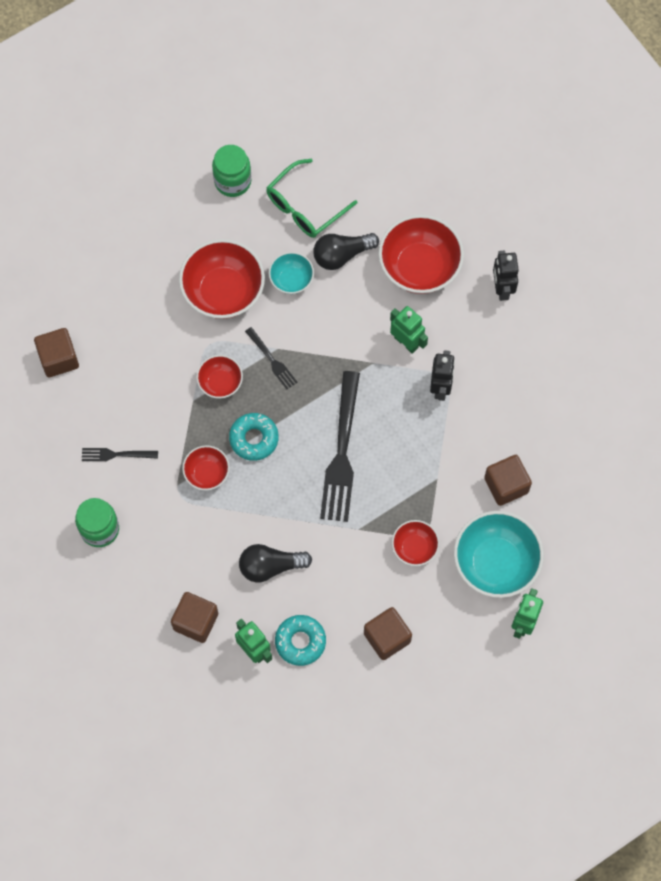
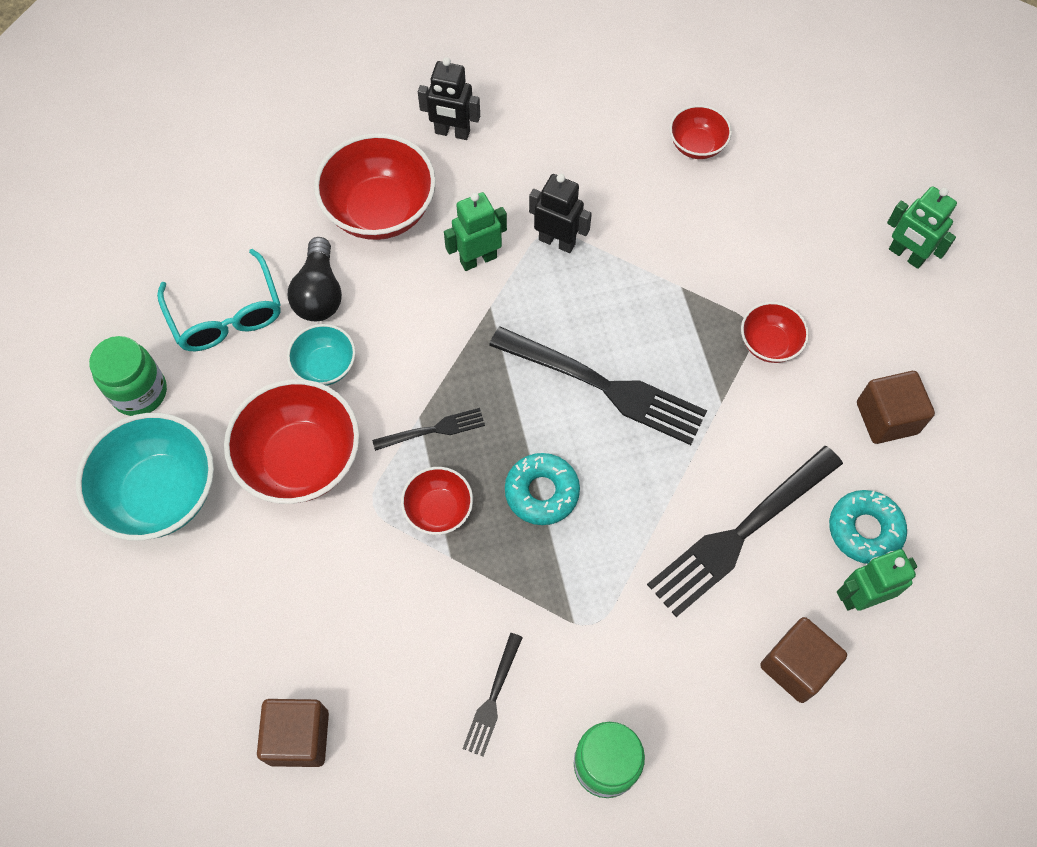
camera: 70 degrees left, 5 degrees down
(207, 473) = (571, 574): red bowl -> red bowl (697, 145)
(270, 566) = (741, 533): black light bulb -> black fork
(305, 206) = (226, 313): green glasses -> turquoise glasses
(495, 563) = (817, 259): turquoise bowl -> turquoise bowl (160, 493)
(506, 485) = (717, 214): brown cube -> none

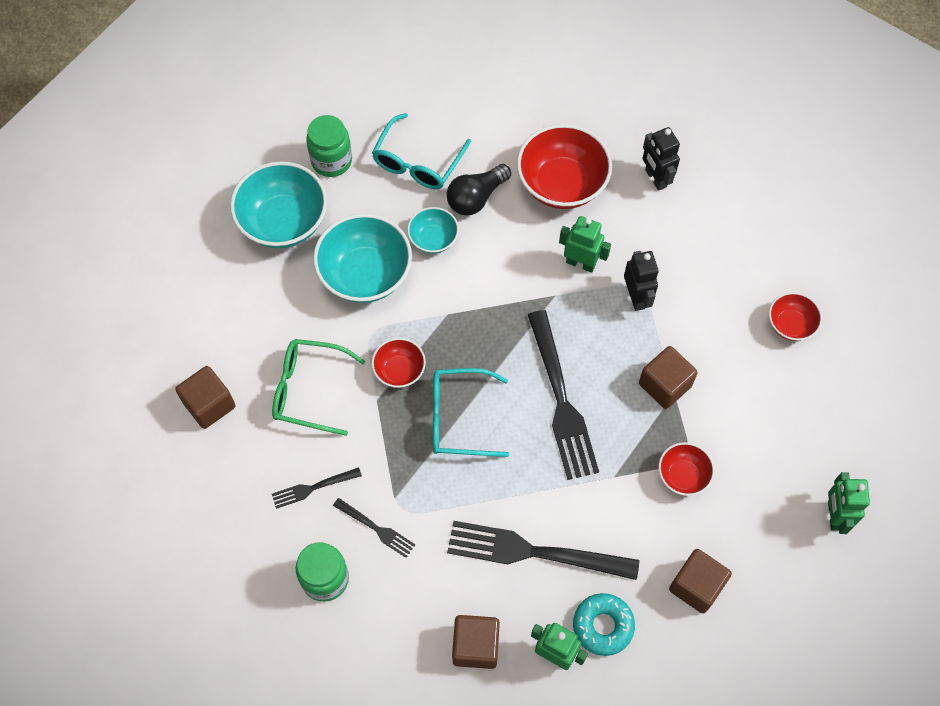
camera: 50 degrees right, 0 degrees up
(301, 459) = (365, 274): red bowl -> turquoise bowl
(379, 616) = (310, 390): none -> green glasses
(433, 430) = (446, 328): black fork -> black fork (376, 528)
(542, 492) = (460, 418): turquoise donut -> turquoise glasses
(666, 288) = (664, 385): none -> brown cube

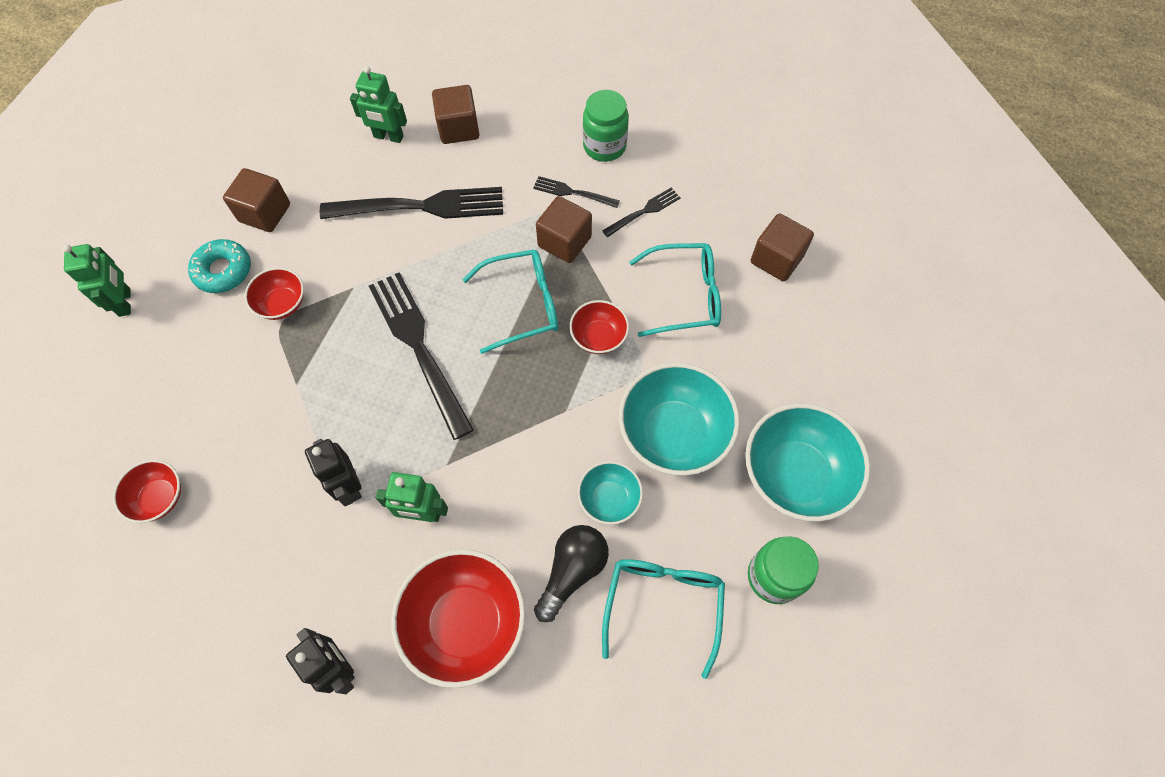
camera: 165 degrees right, 0 degrees up
(310, 390) = (683, 296): green glasses -> turquoise glasses
(603, 626) = (349, 165): turquoise donut -> turquoise donut (223, 271)
(664, 385) = (307, 390): brown cube -> brown cube (564, 242)

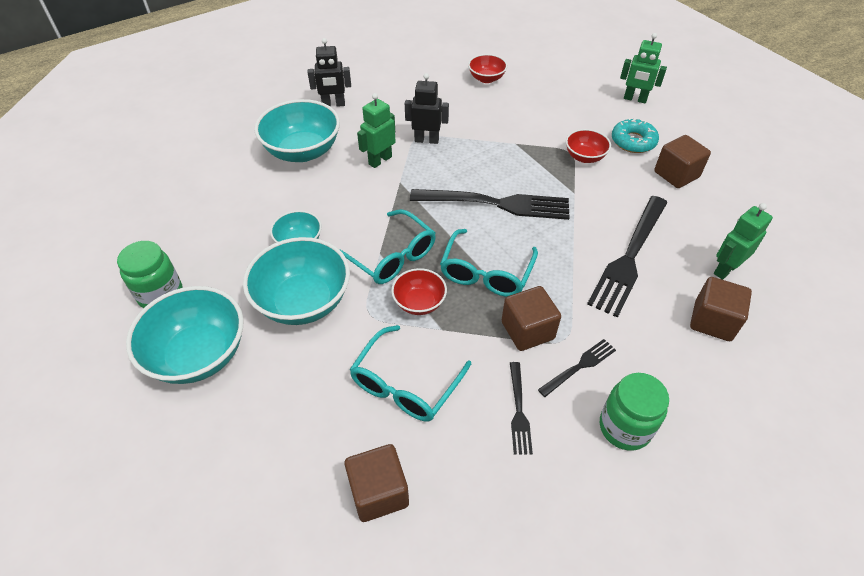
camera: 125 degrees right, 15 degrees down
(465, 623) = (303, 151): red bowl -> turquoise bowl
(572, 571) = (278, 203): black light bulb -> none
(663, 606) = (213, 231): turquoise glasses -> turquoise glasses (390, 256)

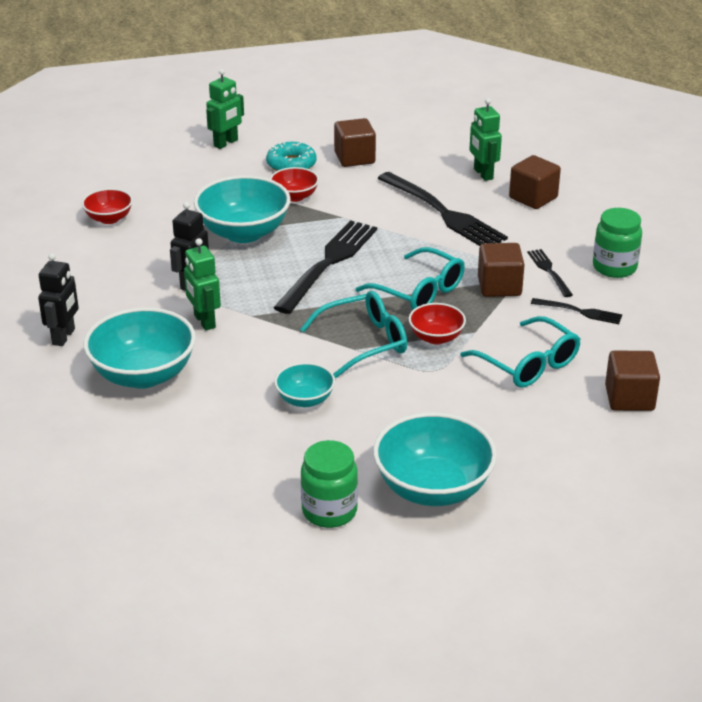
camera: 70 degrees left, 15 degrees down
(303, 301) = (396, 409): turquoise bowl -> turquoise bowl (243, 232)

